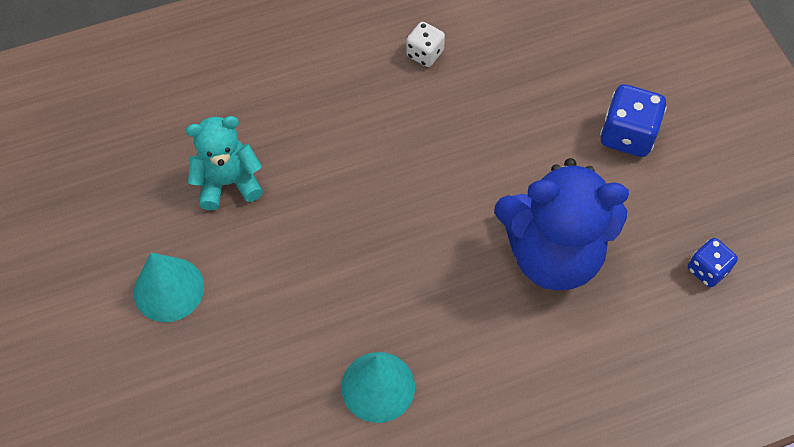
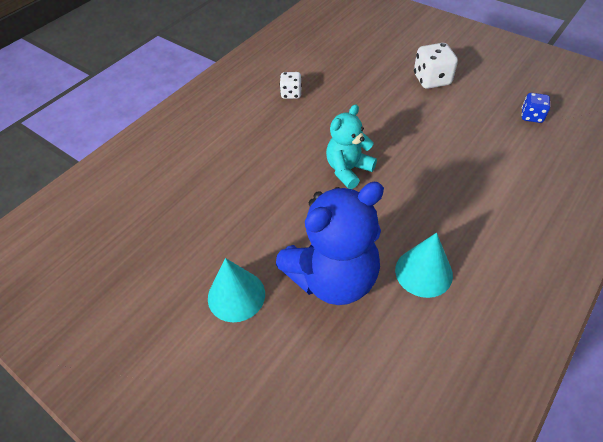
camera: 30 degrees left, 10 degrees down
(228, 182) = (227, 212): turquoise teddy bear -> turquoise teddy bear (348, 170)
(552, 254) = (450, 149): blue teddy bear -> blue teddy bear (333, 278)
(627, 135) = (432, 80): blue dice -> white dice

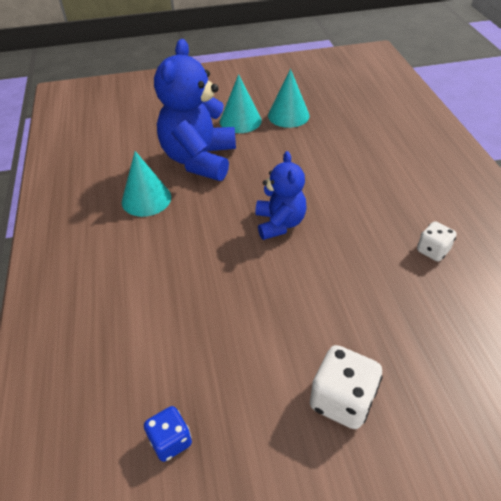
camera: 130 degrees right, 5 degrees down
(190, 260) = (288, 115): none -> turquoise cone
(348, 170) = (279, 223): turquoise teddy bear -> blue teddy bear

